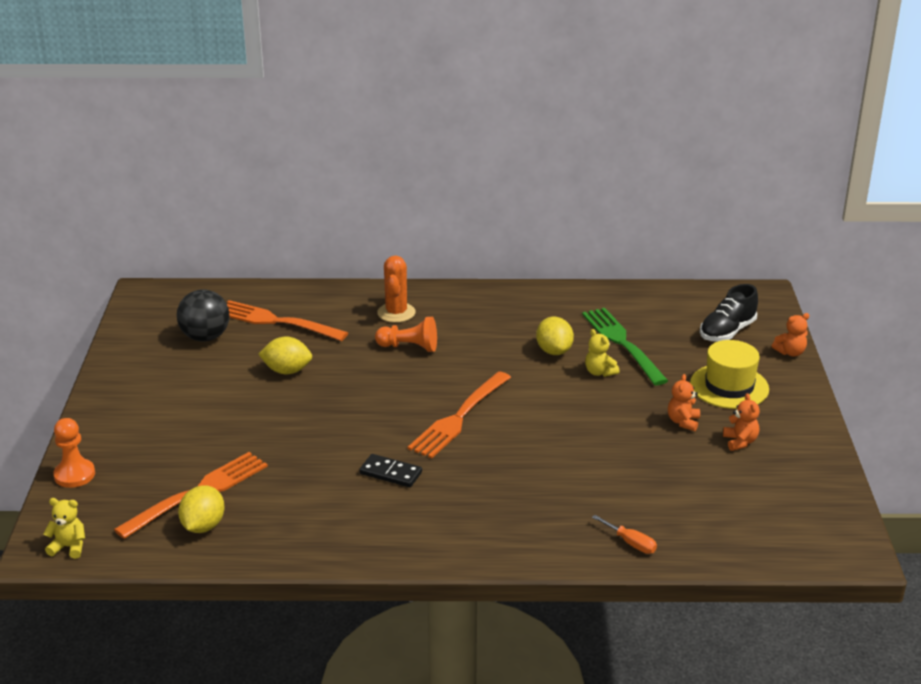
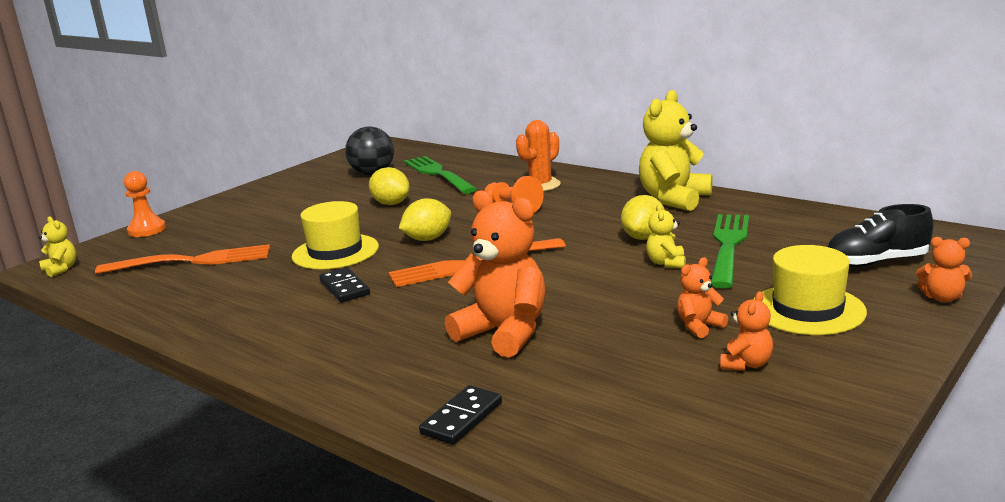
camera: 40 degrees right, 10 degrees down
(203, 526) = (155, 282): yellow lemon -> yellow lemon (427, 239)
(276, 321) = (438, 174): orange fork -> green fork
(322, 440) = (335, 252): none -> yellow hat
(528, 303) = (674, 199): none -> yellow teddy bear
(569, 471) = (504, 333): none -> orange teddy bear
(630, 543) = (461, 418): orange screwdriver -> black domino

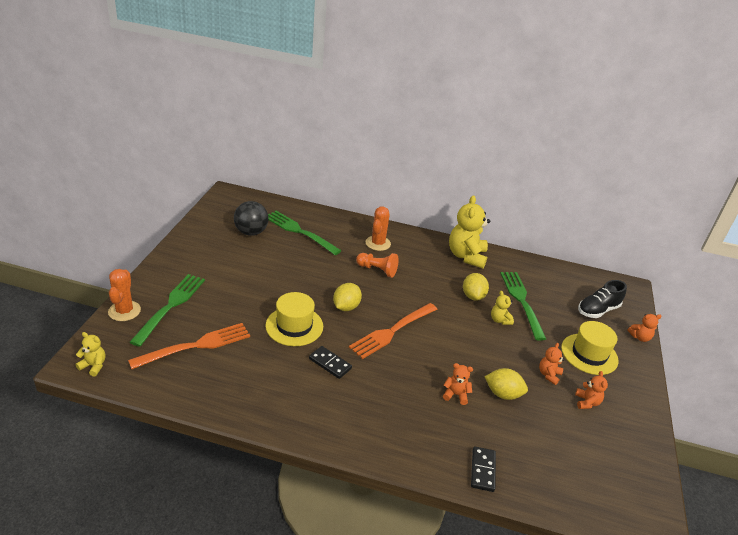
camera: 30 degrees left, 15 degrees up
(147, 230) = (124, 311): orange pawn -> orange cactus
(203, 228) = (171, 306): none -> green fork
(391, 203) = (292, 268): yellow lemon -> yellow lemon (503, 394)
(504, 333) = (455, 394): orange teddy bear -> orange teddy bear, size x0.48

